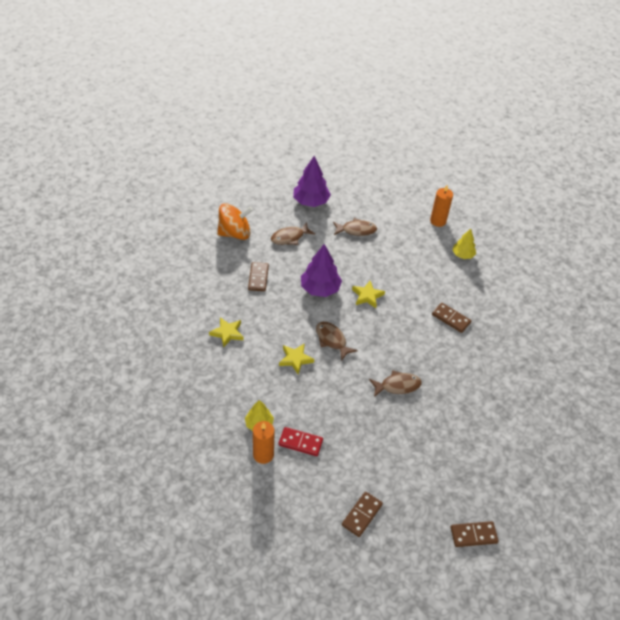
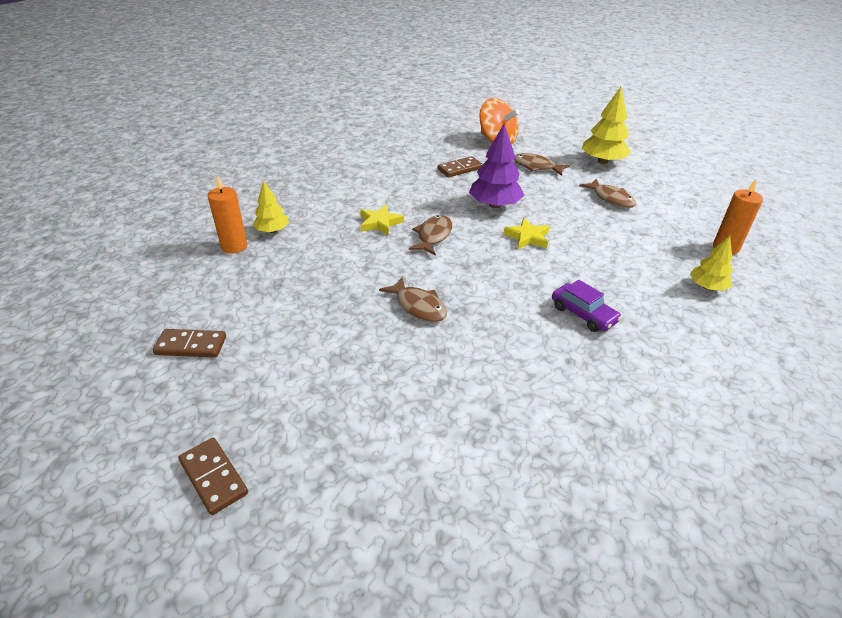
camera: 60 degrees right, 10 degrees down
(227, 333) = (371, 177): yellow star -> none
(300, 442) = (268, 264): red domino -> none
(311, 201) = (602, 161): purple tree -> yellow tree
(451, 319) = (583, 314): brown domino -> purple car

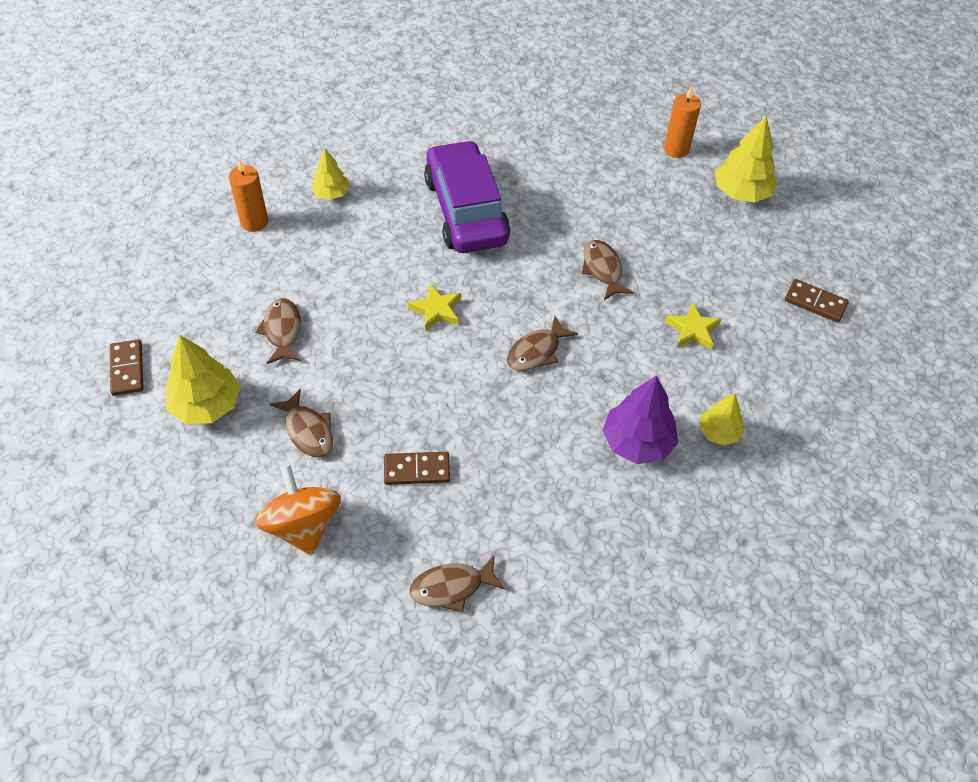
camera: 155 degrees left, 15 degrees up
(213, 477) = (798, 197): brown domino -> brown domino (127, 369)
(234, 246) = (767, 421): orange candle -> orange candle (676, 149)
(298, 452) = (741, 192): none -> yellow tree
(380, 223) = (586, 397): yellow star -> yellow star (692, 330)
(404, 142) = (452, 587): none -> brown fish
(494, 205) = (429, 375): purple tree -> purple tree (637, 442)
(583, 314) = (466, 210): purple car -> purple car, size x2.18

